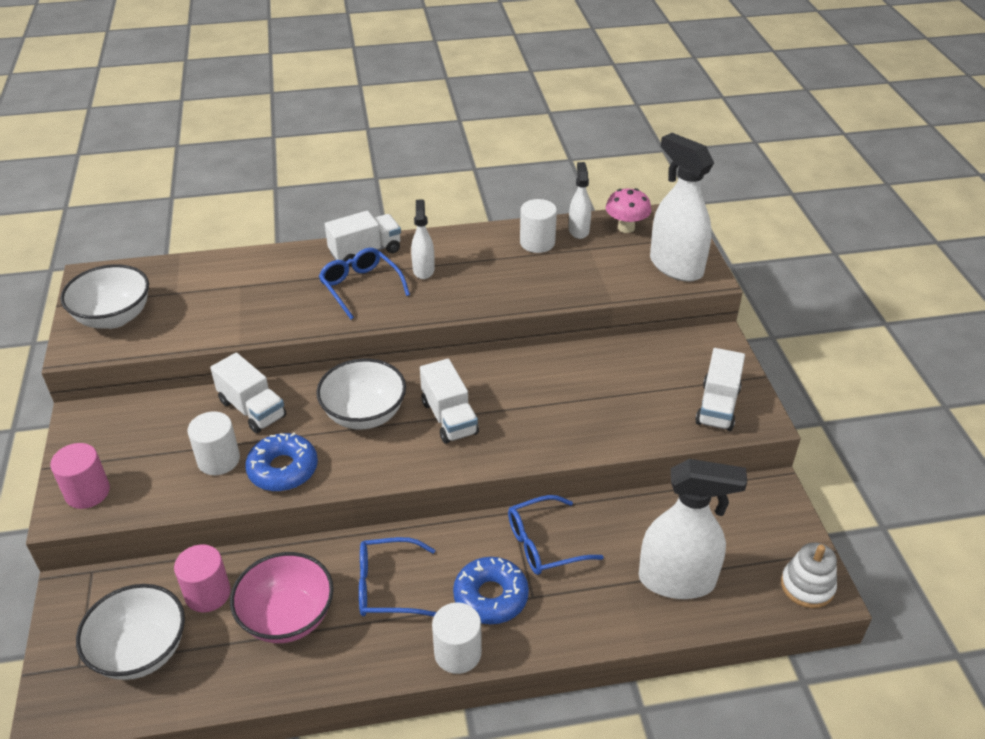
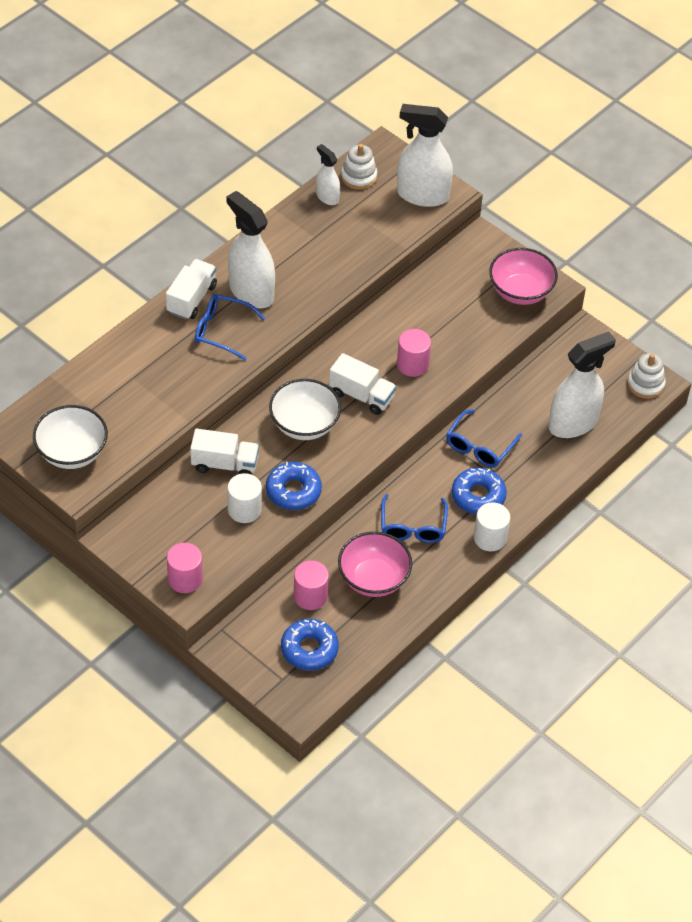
camera: 40 degrees left, 10 degrees up
(141, 651) = (309, 649): white bowl -> blue donut
(387, 586) = (413, 526): blue glasses -> blue glasses turned 45 degrees counterclockwise
(423, 270) = (251, 292): white spray bottle -> white spray bottle, size x1.87
(531, 416) = (412, 364): none -> pink cylinder
(537, 243) = (308, 224): white cylinder -> none
(626, 228) = (358, 177): pink mushroom -> white stacking toy
(717, 406) = (520, 292): white truck -> pink bowl

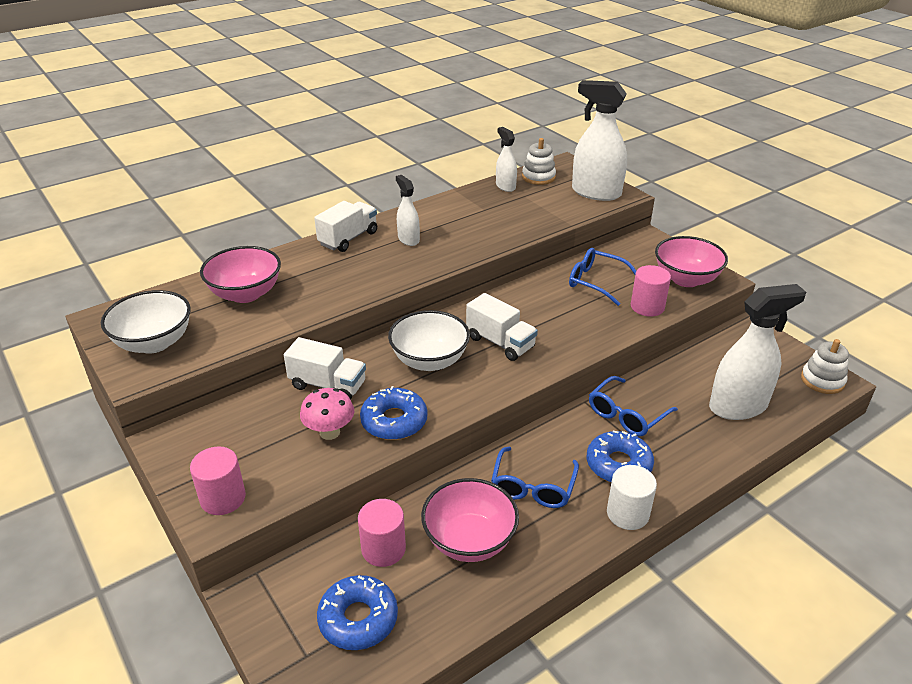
camera: 15 degrees right, 15 degrees down
(124, 385) = (245, 294): none -> pink bowl
(222, 331) = (366, 263): blue glasses -> blue glasses (596, 282)
(244, 510) = (329, 432): white cylinder -> pink mushroom
(251, 292) = (408, 239): white spray bottle -> white spray bottle, size x0.53
(412, 364) = (562, 323): pink cylinder -> pink cylinder (647, 307)

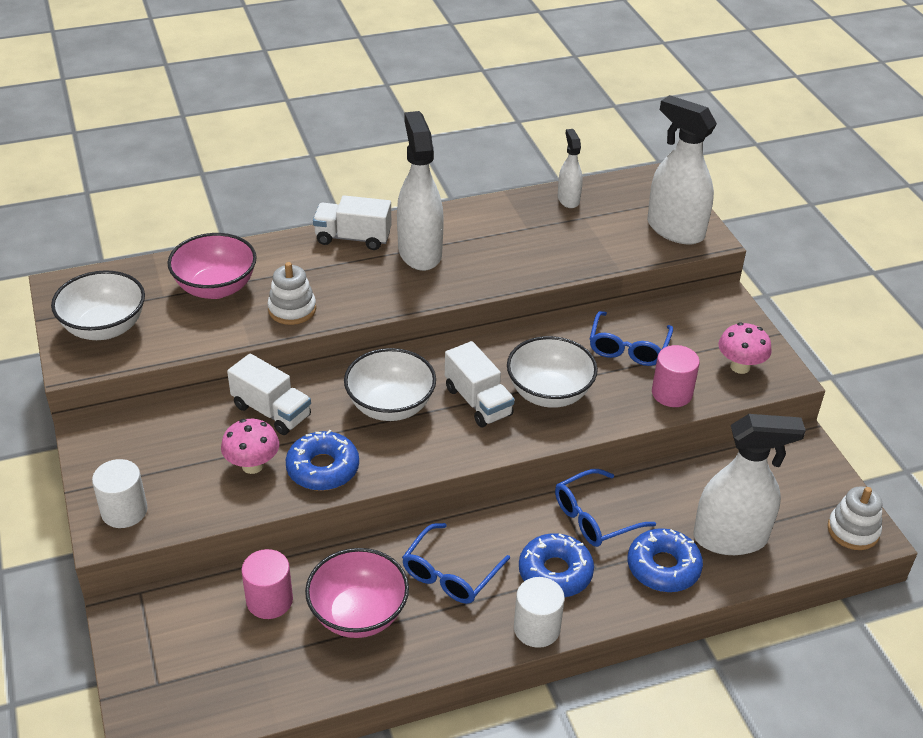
camera: 15 degrees right, 5 degrees up
(223, 498) = (124, 511): pink cylinder -> white cylinder
(348, 238) = (353, 238): white truck -> white truck turned 135 degrees counterclockwise
(358, 619) = (218, 663): blue donut -> blue donut (663, 567)
(408, 239) = (419, 252): white spray bottle -> white spray bottle, size x1.87
(538, 177) = (615, 193): white stacking toy -> white stacking toy (292, 309)
(554, 325) = (549, 393): none -> white bowl
(596, 282) = (628, 347): blue glasses -> blue glasses turned 120 degrees counterclockwise
(686, 279) = (740, 367): pink bowl -> pink mushroom

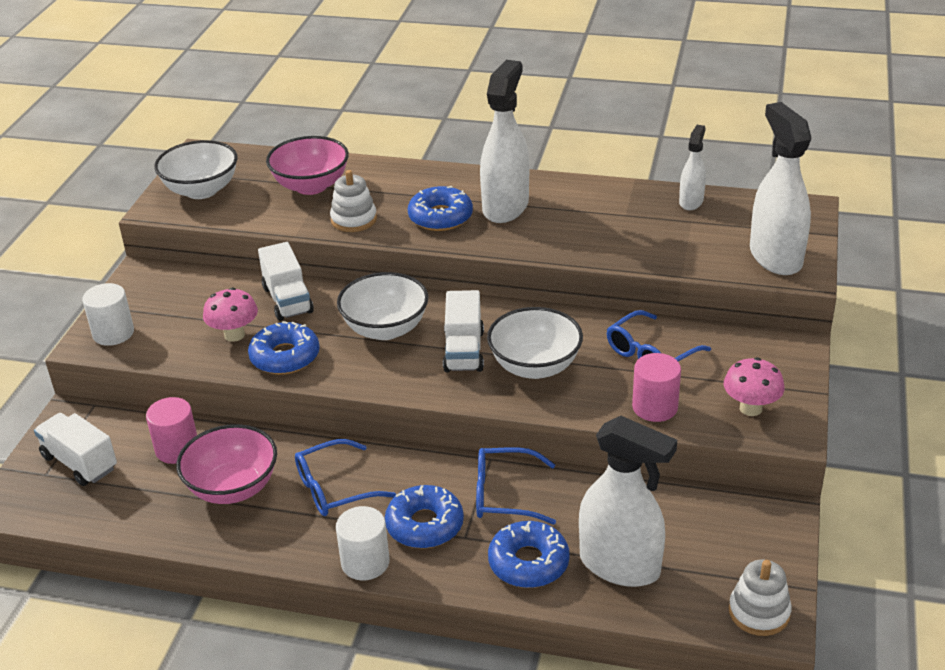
camera: 35 degrees right, 5 degrees down
(353, 238) = (459, 180): white truck -> white truck (80, 462)
(371, 281) = (440, 217): none -> blue donut

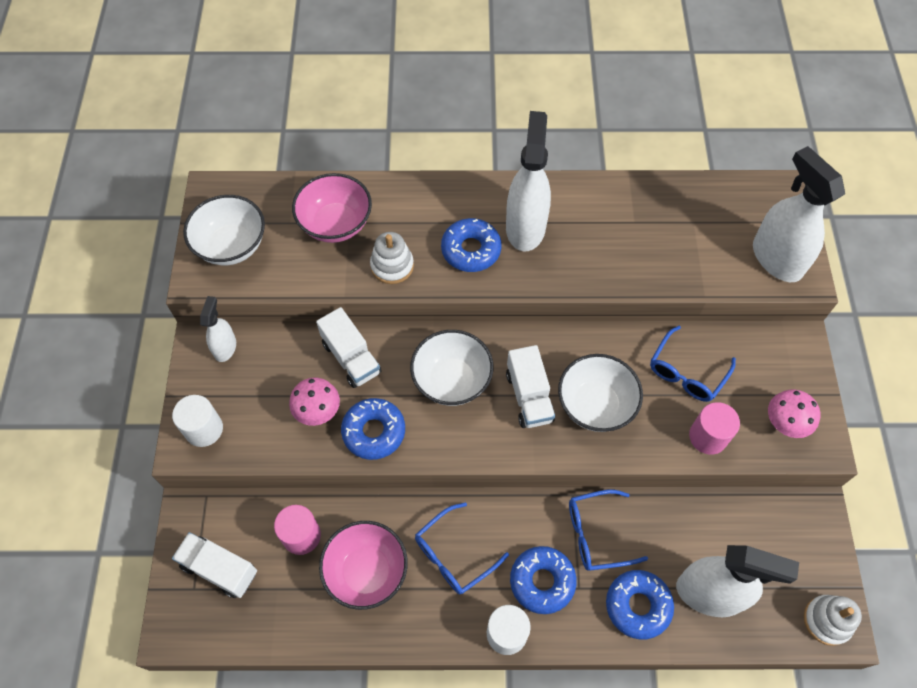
camera: 15 degrees left, 25 degrees up
(691, 202) = (686, 196): white spray bottle -> white spray bottle (225, 347)

